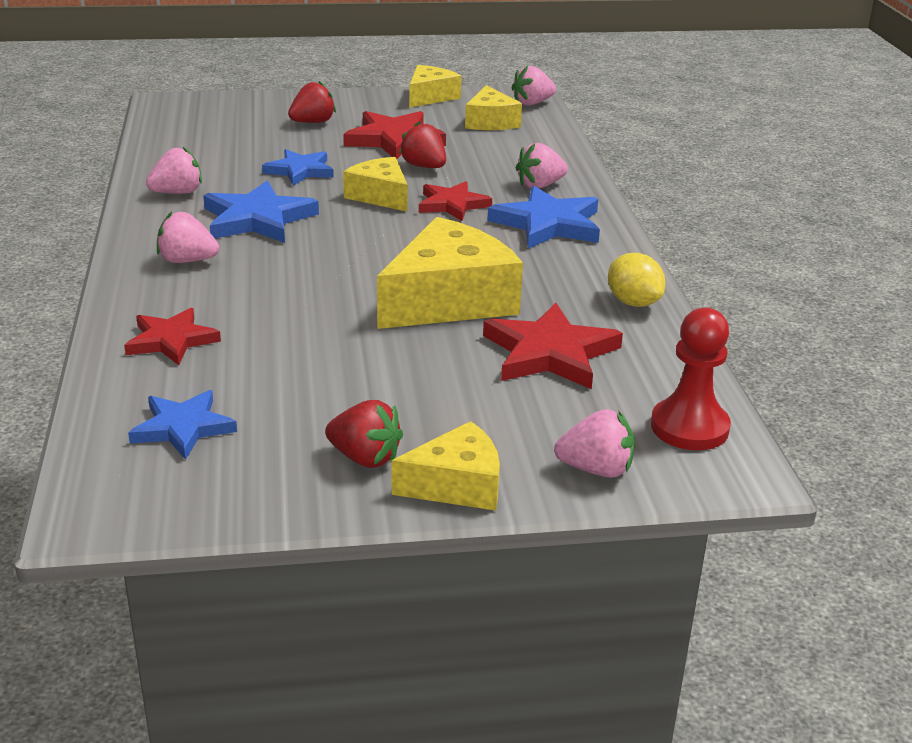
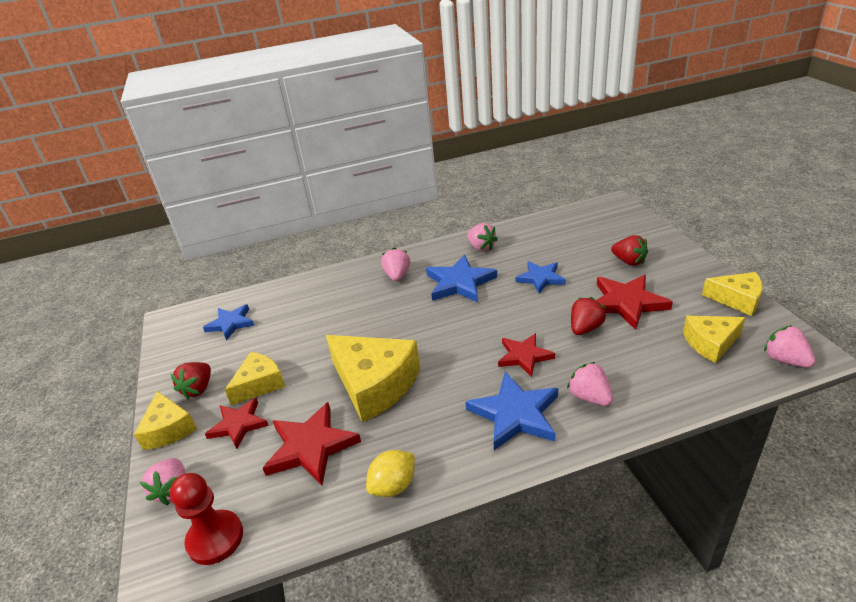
camera: 85 degrees right, 5 degrees up
(171, 340) = (310, 296): red star -> red star (238, 425)
(380, 196) = (520, 320): yellow cheese -> yellow cheese (259, 384)

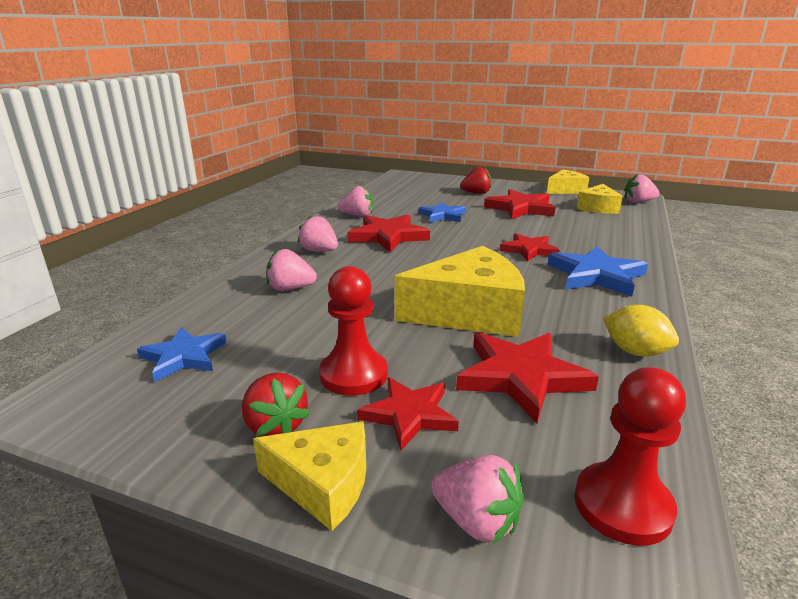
camera: 55 degrees left, 10 degrees down
(259, 384) = (353, 375): yellow cheese -> red pawn
(393, 486) = (635, 351): yellow lemon -> yellow lemon turned 45 degrees counterclockwise
(459, 283) = (388, 236): blue star -> red star
(585, 328) = (528, 225): red strawberry -> none
(589, 397) = (608, 249): pink strawberry -> pink strawberry (290, 288)

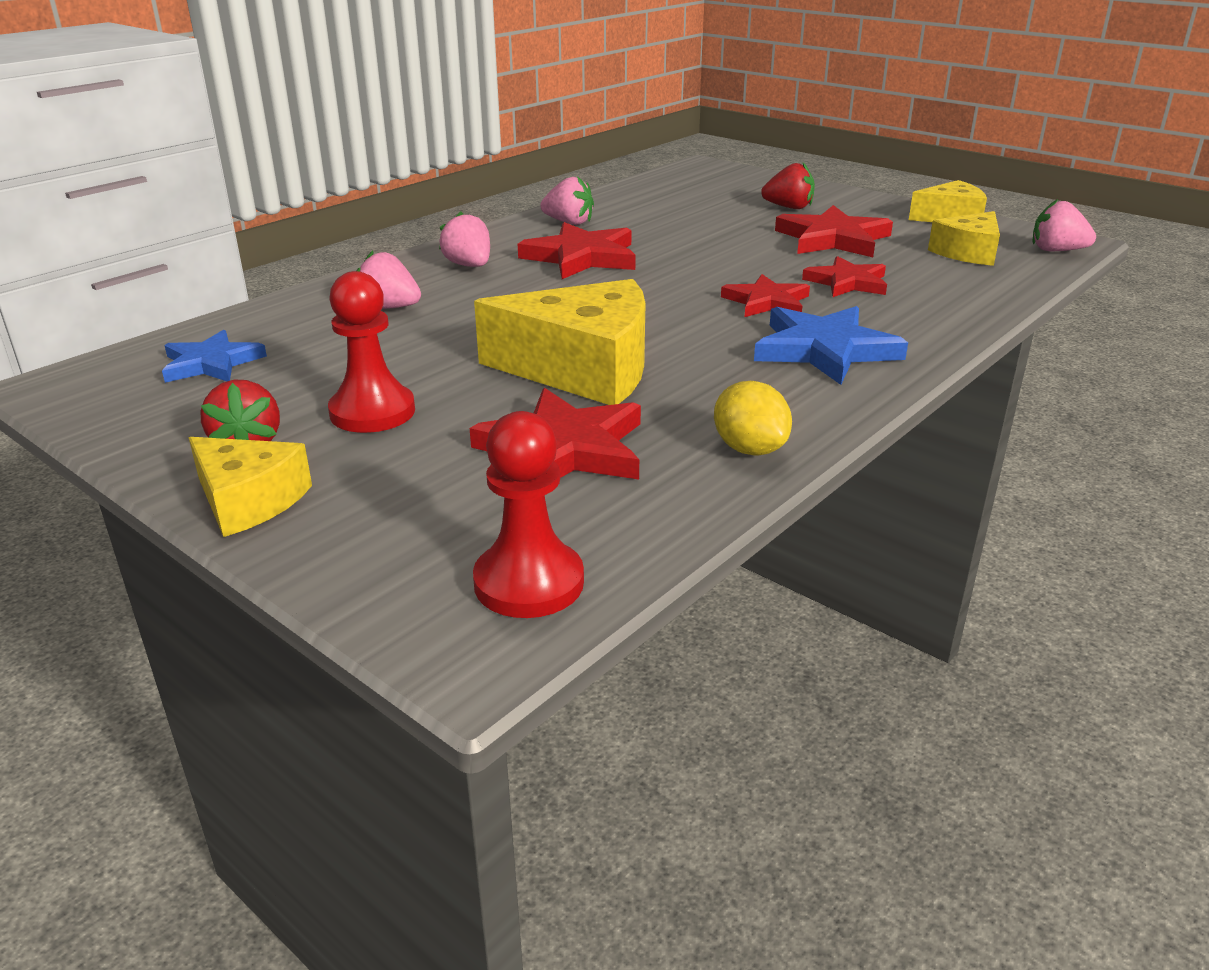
camera: 20 degrees right, 5 degrees up
(409, 415) = (393, 461): red star -> red star (847, 282)
(442, 215) = (694, 236): blue star -> none
(476, 521) = (364, 560): pink strawberry -> none

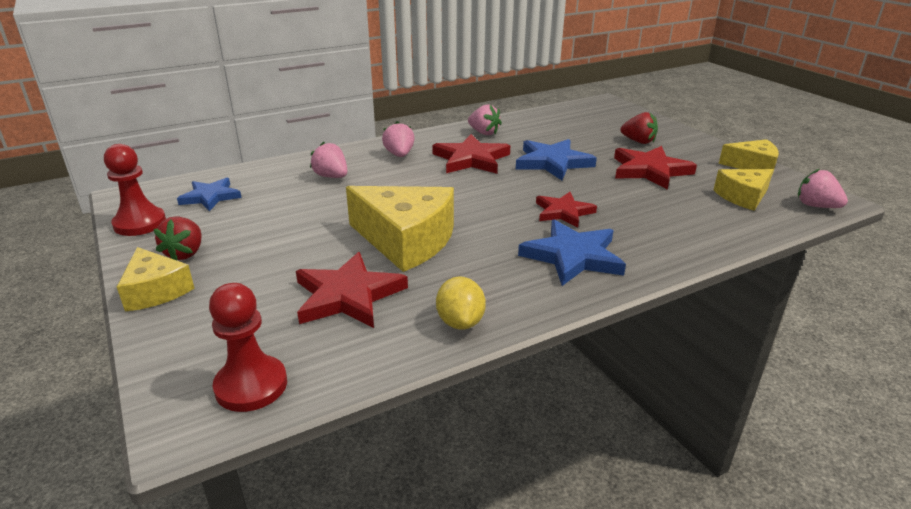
camera: 20 degrees right, 0 degrees up
(372, 412) = (265, 246): red pawn -> red pawn (140, 223)
(699, 246) = (553, 162): none -> blue star
(847, 282) = (632, 206): red star -> none

